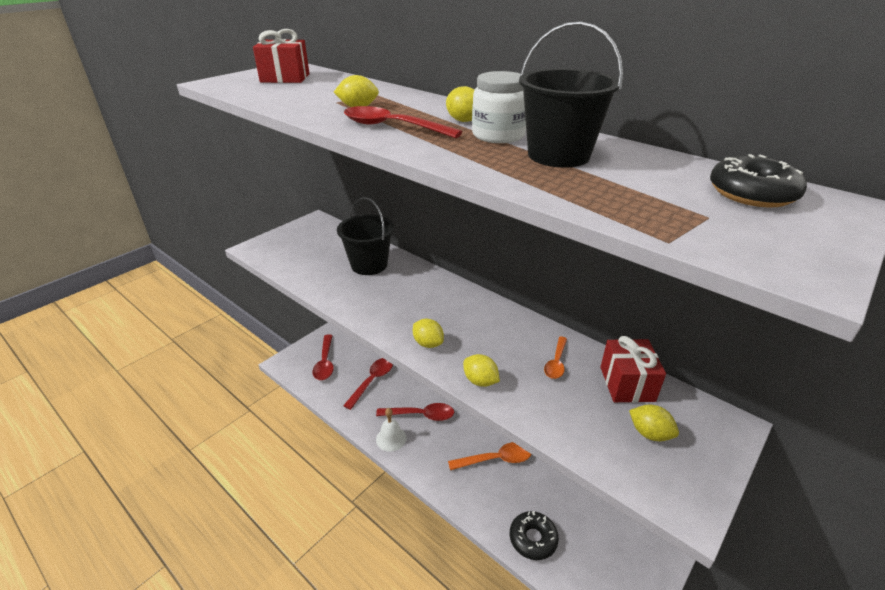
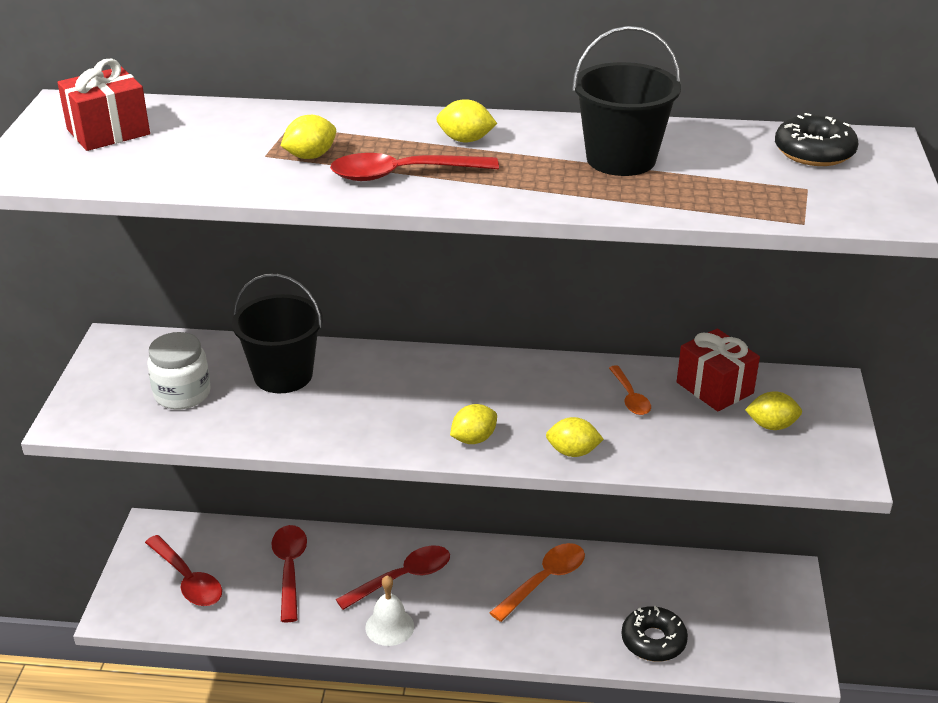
camera: 35 degrees left, 0 degrees up
(428, 343) = (473, 439): yellow lemon -> yellow lemon turned 45 degrees counterclockwise
(498, 135) = (531, 150): white jar -> white jar (182, 394)

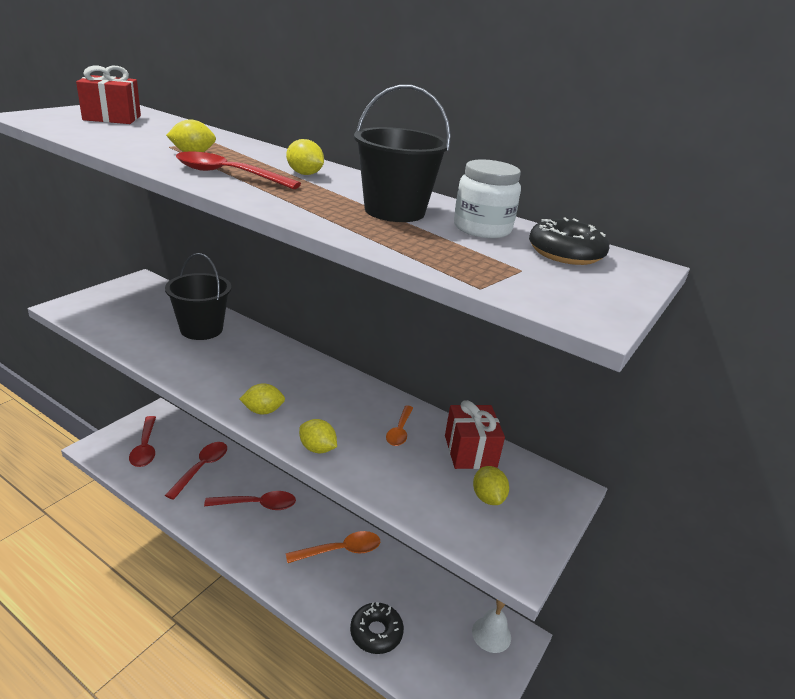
camera: 25 degrees right, 5 degrees down
(182, 394) = (136, 317): white jar -> white jar (482, 229)
(389, 626) = (220, 531): white bell -> white bell (491, 634)
(771, 425) = (488, 497): yellow lemon -> yellow lemon turned 45 degrees clockwise

